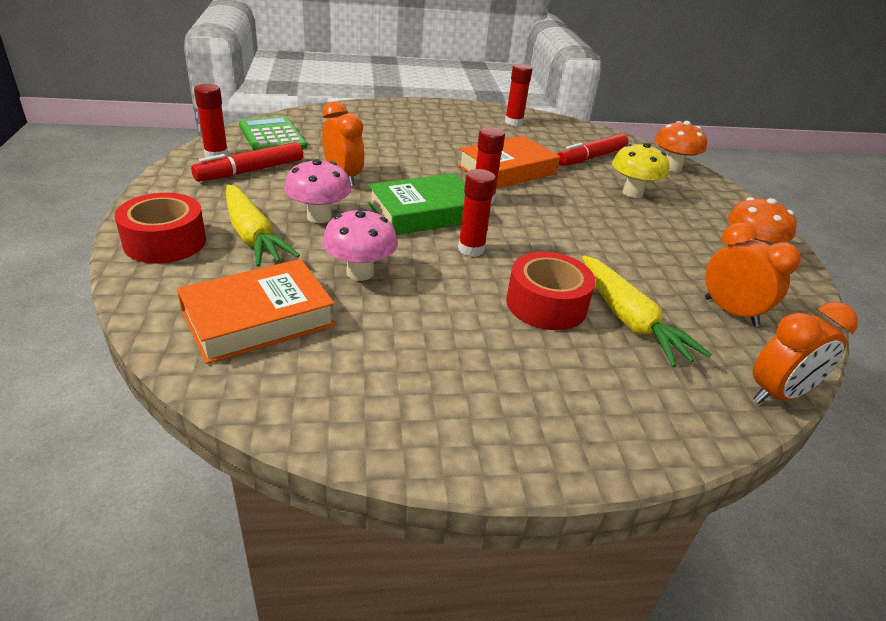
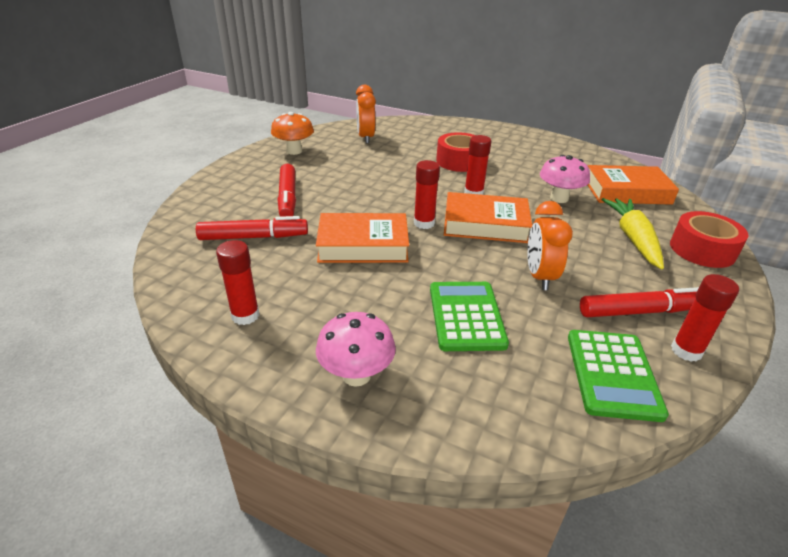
camera: 145 degrees left, 0 degrees up
(319, 217) = (576, 241): pink mushroom -> pink mushroom (356, 375)
(383, 145) = (466, 316): none -> green calculator
(424, 212) = (485, 224): green book -> orange book
(629, 320) = (424, 147): yellow carrot -> none
(632, 193) = (288, 198): yellow mushroom -> red marker
(672, 167) = (198, 208): orange mushroom -> none
(778, 394) = (399, 120): orange clock -> none

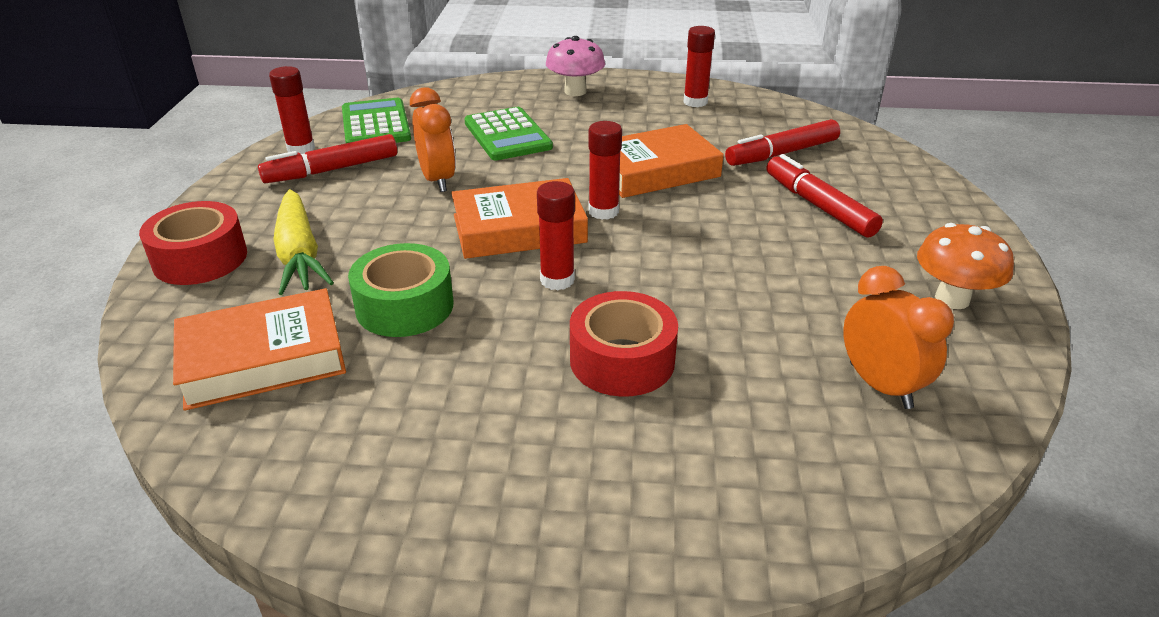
camera: 160 degrees right, 0 degrees up
(559, 198) = (404, 306): pink mushroom -> green tape

